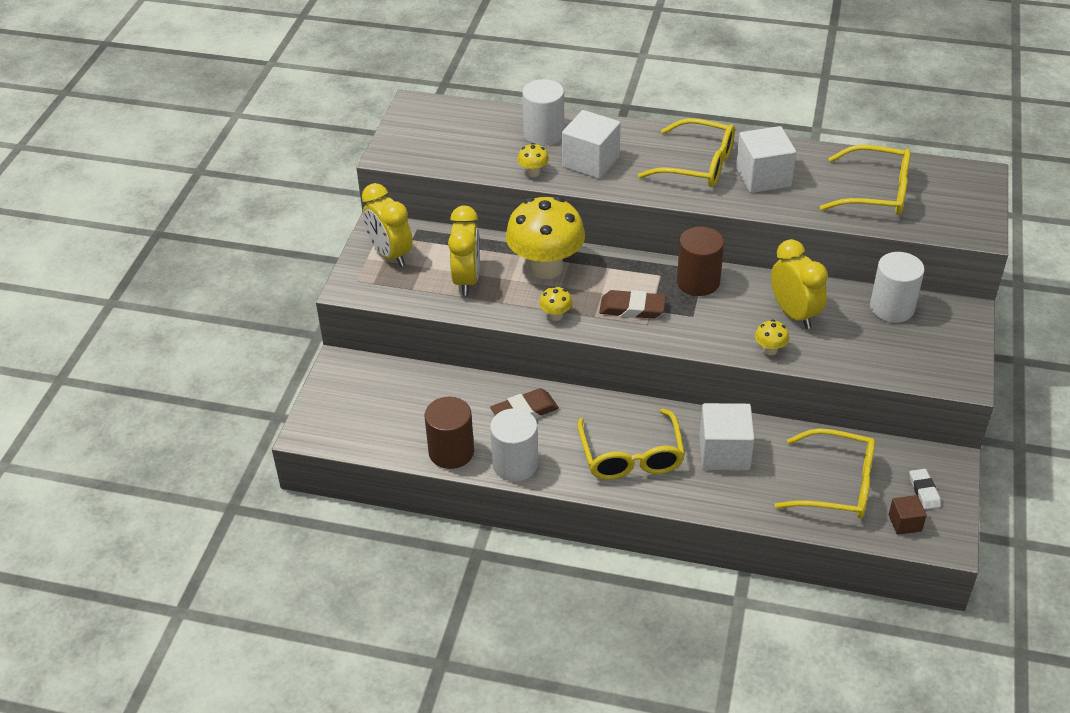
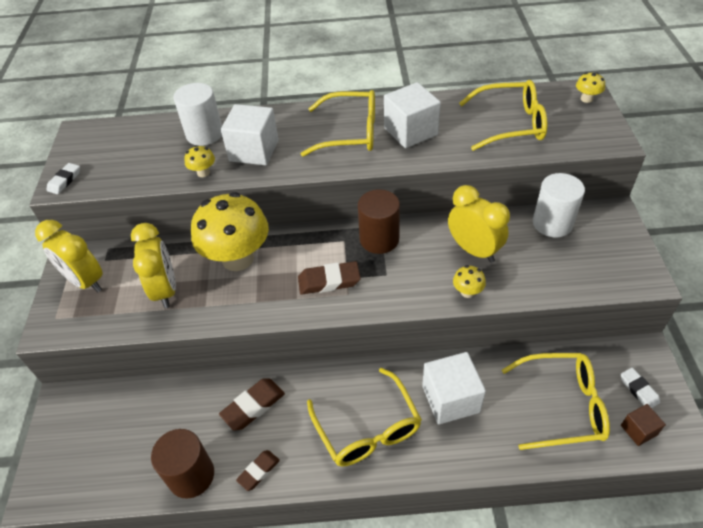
camera: 15 degrees left, 5 degrees up
(394, 151) = (64, 181): none -> white eraser
(515, 464) = (258, 471): white cylinder -> brown eraser
(555, 315) = (259, 307): yellow mushroom -> yellow mushroom (586, 99)

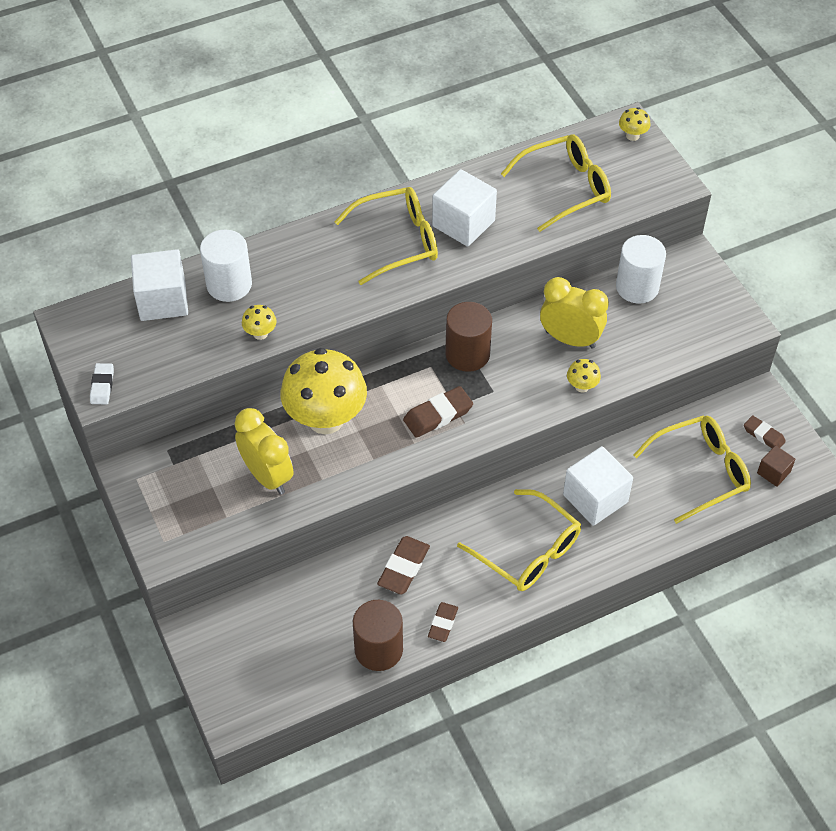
camera: 25 degrees left, 5 degrees up
(86, 281) = (169, 493): yellow clock -> none
(254, 151) = (301, 291): white cube -> white cube (163, 300)
(638, 390) = (763, 435): white eraser -> brown eraser

